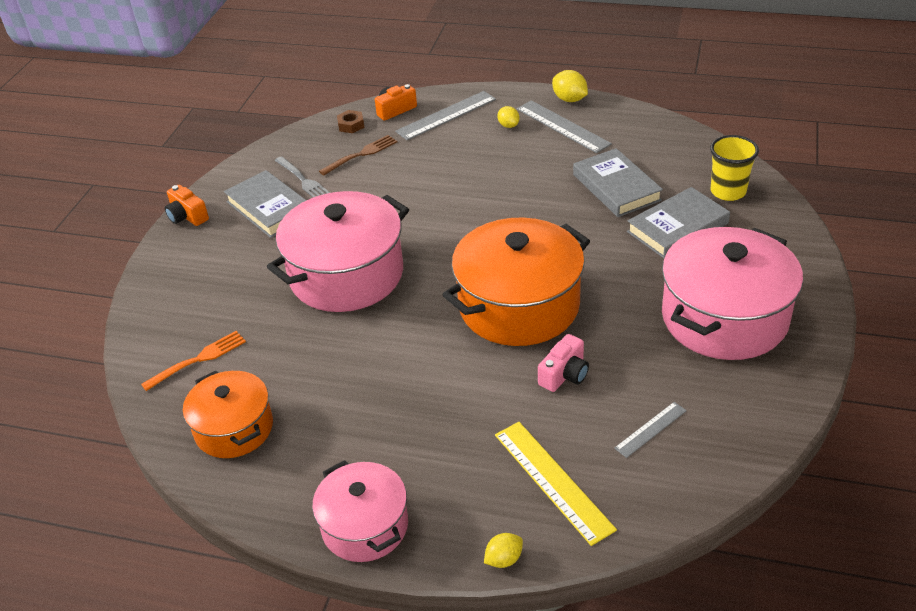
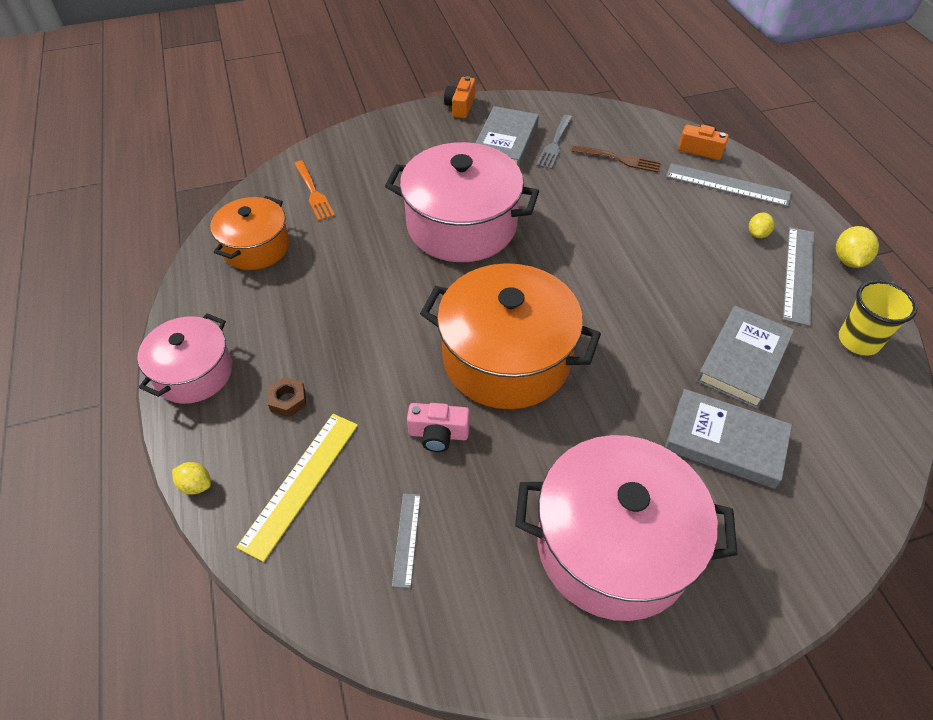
camera: 55 degrees right, 10 degrees up
(197, 360) = (313, 192): orange fork -> orange fork turned 45 degrees clockwise
(351, 125) = (652, 134): brown nut -> brown nut (288, 400)
(650, 429) = (406, 539): grey ruler -> grey ruler turned 75 degrees clockwise
(728, 191) = (831, 467): yellow cup -> yellow cup (858, 341)

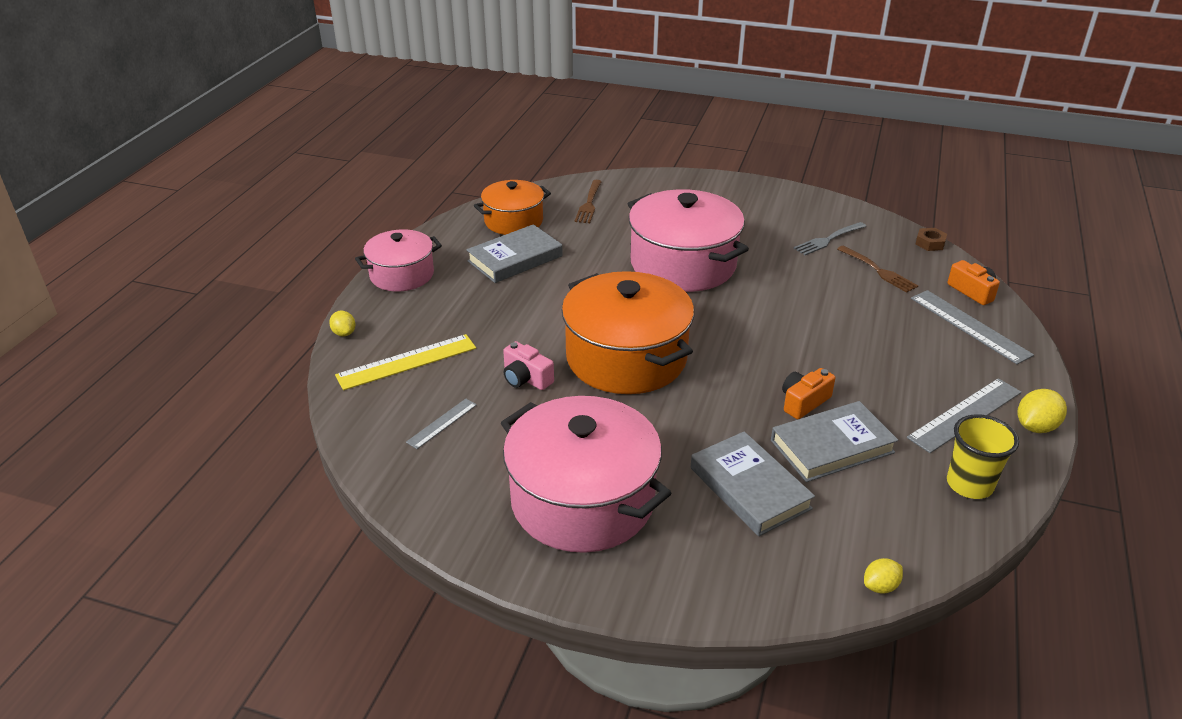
camera: 35 degrees right, 15 degrees down
(288, 400) = (445, 315): brown nut -> brown nut (930, 243)
(313, 192) = (589, 203): orange fork -> brown fork
(460, 106) = (770, 187): orange camera -> orange camera (803, 402)
(505, 143) = (782, 224): grey book -> grey book (515, 258)
(757, 234) = (957, 371): yellow lemon -> yellow lemon (880, 586)

